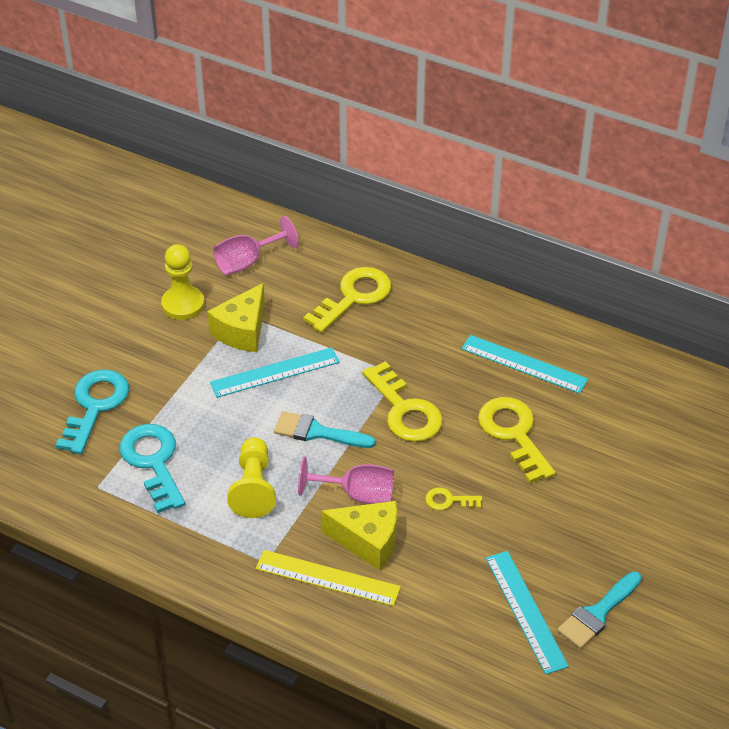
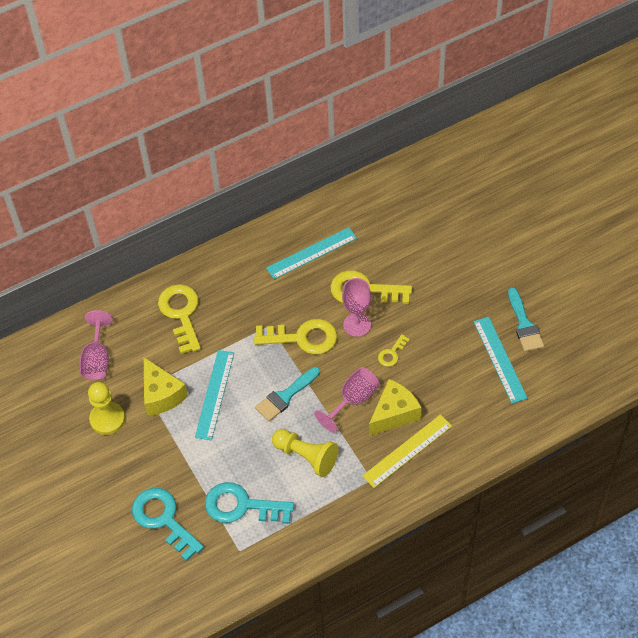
camera: 55 degrees left, 10 degrees up
(462, 450) = (357, 325): none -> pink goblet
(526, 611) = (500, 359): turquoise ruler -> turquoise ruler turned 60 degrees clockwise

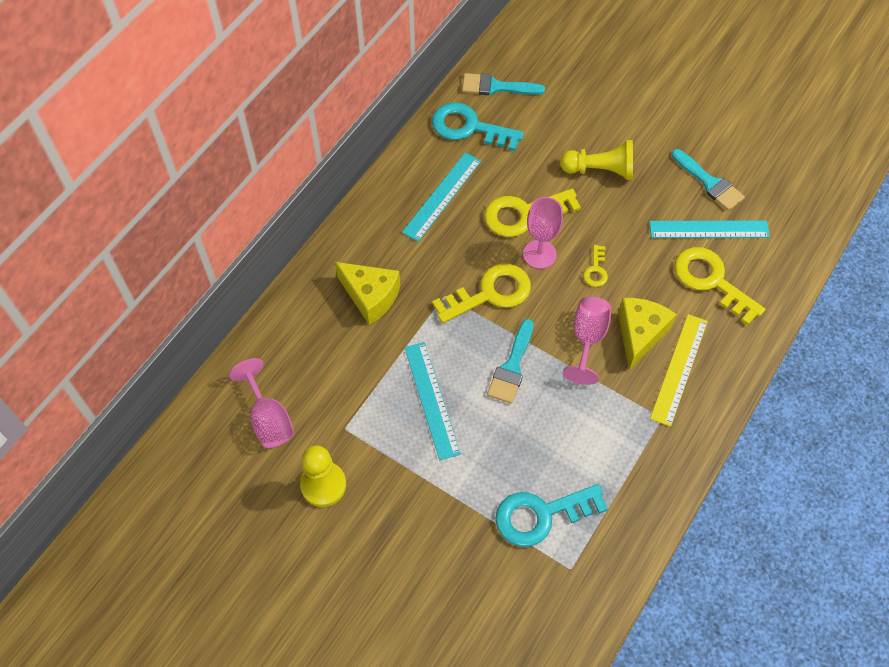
camera: 30 degrees left, 5 degrees up
(161, 395) = (370, 427): yellow cheese -> yellow cheese (371, 297)
(163, 519) = (461, 574): turquoise key -> turquoise key (469, 127)
(181, 314) = (336, 323): yellow key -> yellow key (711, 281)
(306, 456) = (576, 424): yellow pawn -> yellow pawn (600, 170)
(404, 186) = (496, 87): none -> turquoise brush
(500, 359) = (709, 229): turquoise ruler -> turquoise ruler turned 45 degrees counterclockwise

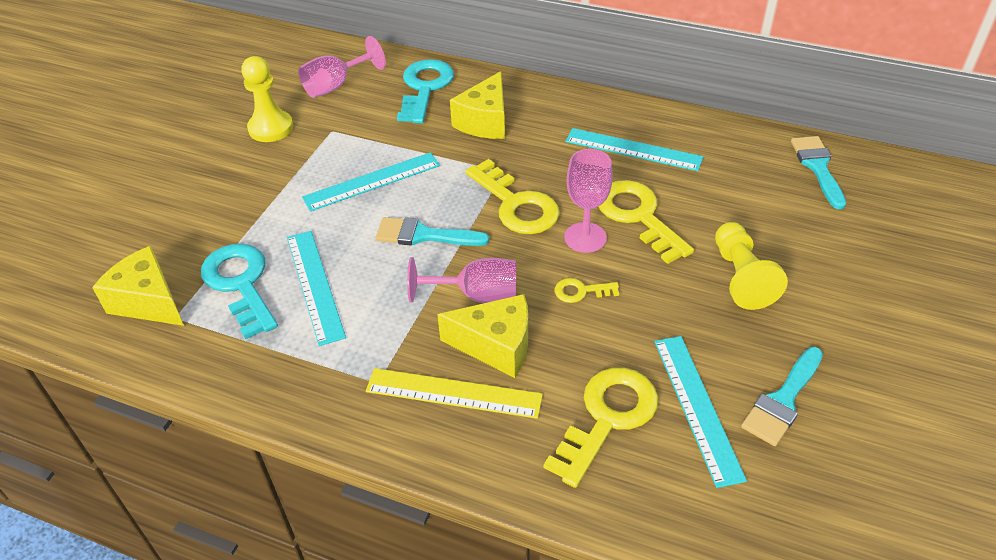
camera: 80 degrees right, 15 degrees down
(469, 127) = (742, 155): turquoise key -> turquoise key (425, 88)
(548, 592) = (148, 301): none -> yellow cheese
(554, 455) = (315, 285): none -> turquoise ruler

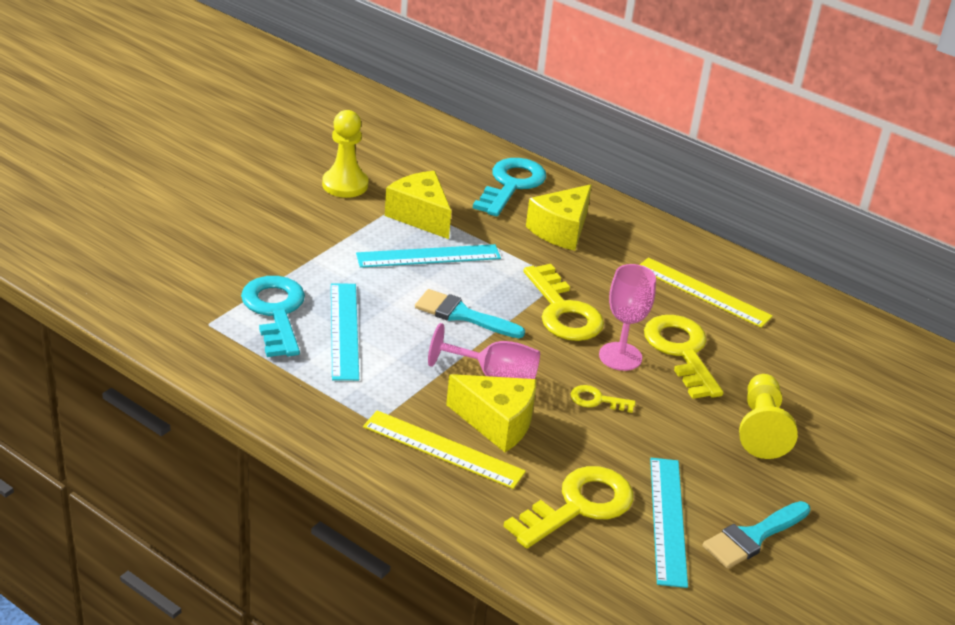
camera: 10 degrees right, 10 degrees down
(148, 301) = (187, 305): yellow cheese -> yellow cheese (420, 216)
(335, 85) = (422, 161): pink goblet -> none
(633, 149) = (703, 292): turquoise ruler -> yellow ruler
(818, 167) = (889, 355): turquoise brush -> none

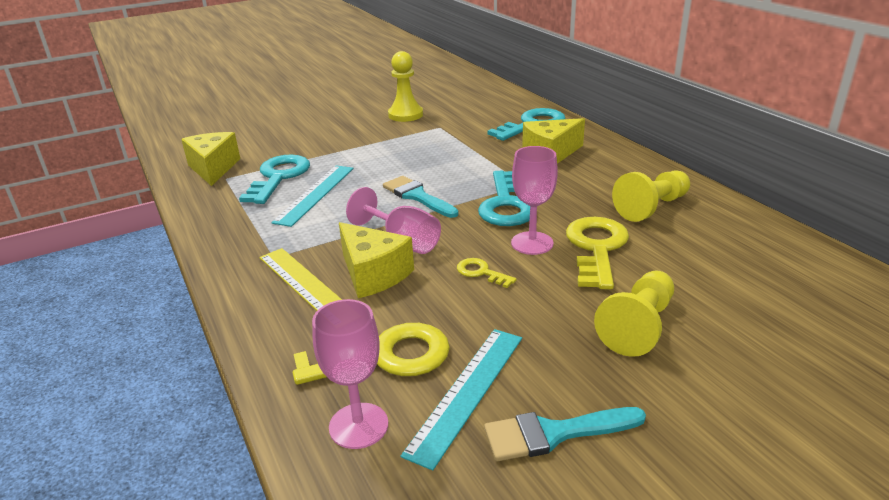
camera: 30 degrees right, 5 degrees down
(420, 216) = (443, 135): yellow cheese -> yellow cheese (213, 168)
(428, 256) = (426, 158): turquoise ruler -> none
(563, 311) = (506, 205): yellow key -> turquoise key
(605, 569) = (358, 425): none -> pink goblet
(703, 292) = (651, 207): yellow ruler -> yellow pawn

